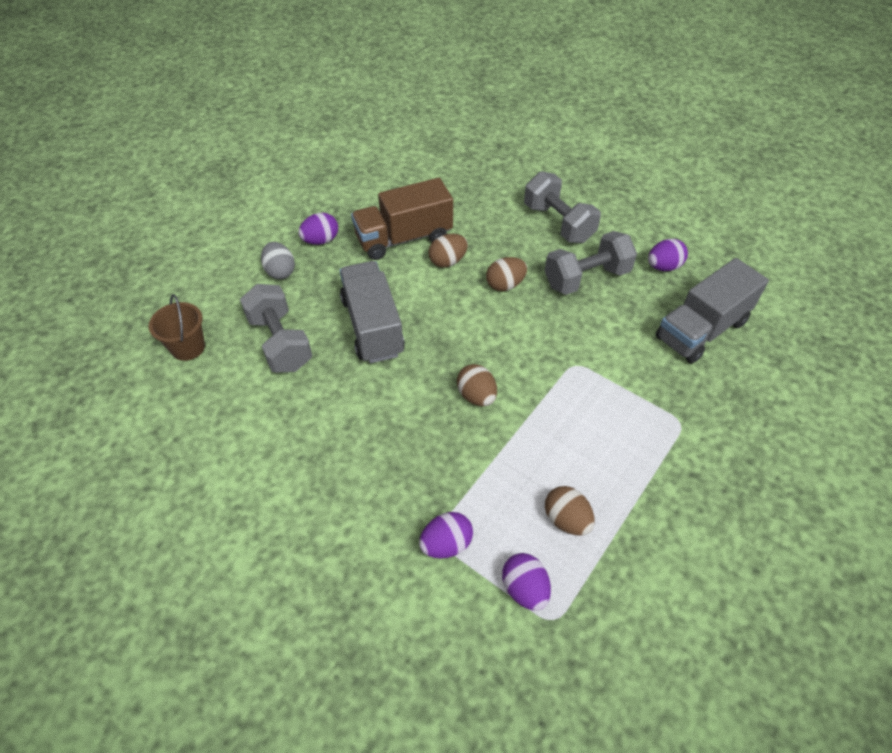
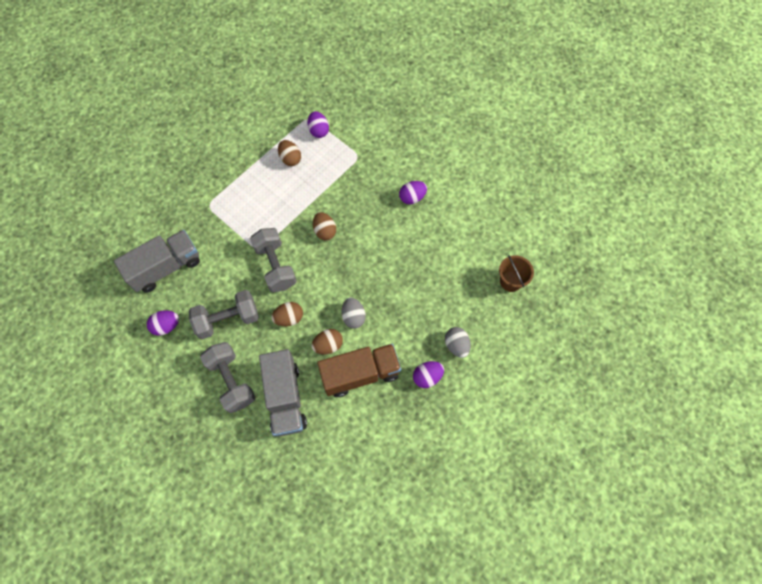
camera: 175 degrees left, 15 degrees up
(280, 342) = (449, 280): grey dumbbell -> grey dumbbell (276, 266)
(372, 326) = (387, 288): grey truck -> grey truck (285, 398)
(418, 292) = (353, 317): none -> grey egg
(446, 544) = (353, 152): purple egg -> purple egg (412, 198)

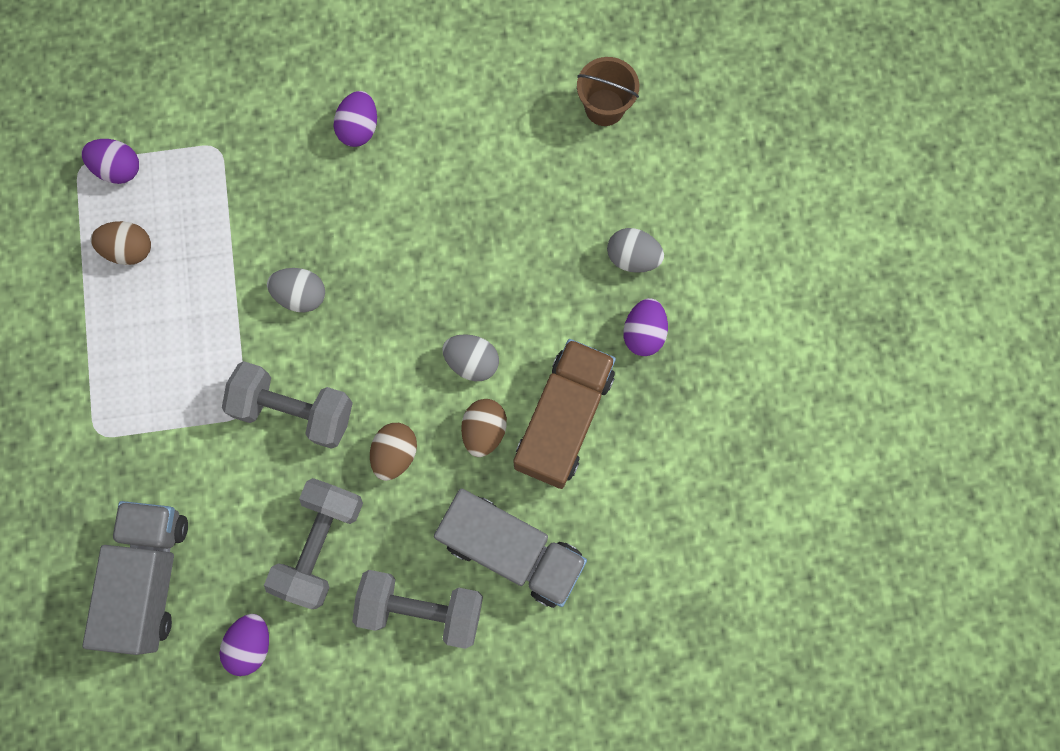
camera: 50 degrees left, 10 degrees up
(325, 231) = (301, 295): brown egg -> grey egg

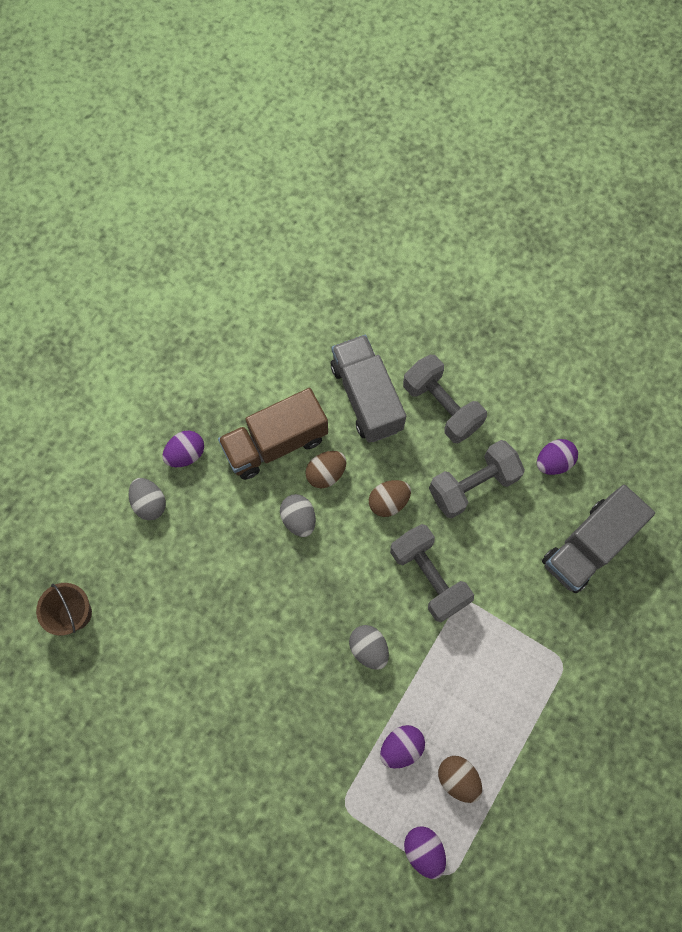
camera: 140 degrees left, 5 degrees down
(359, 128) = (239, 736): purple egg -> purple egg (401, 746)

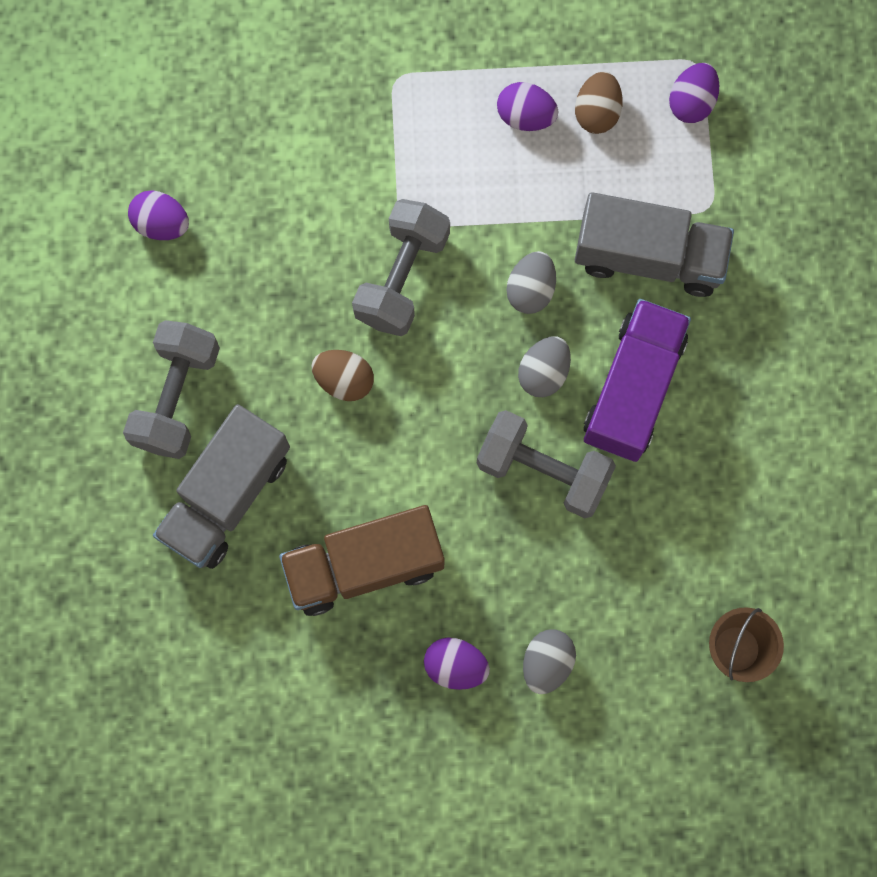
camera: 125 degrees left, 5 degrees up
(264, 666) = (633, 389): none -> purple truck
(275, 443) = (364, 565): brown truck -> brown truck turned 135 degrees clockwise
(299, 519) = (439, 470): grey egg -> grey egg (543, 372)
(326, 473) = (360, 477): brown egg -> none
(401, 746) = (608, 188): purple egg -> purple egg (525, 116)
(472, 485) = (255, 297): grey dumbbell -> grey dumbbell (543, 470)
(588, 546) = (241, 127): grey truck -> grey truck (648, 257)

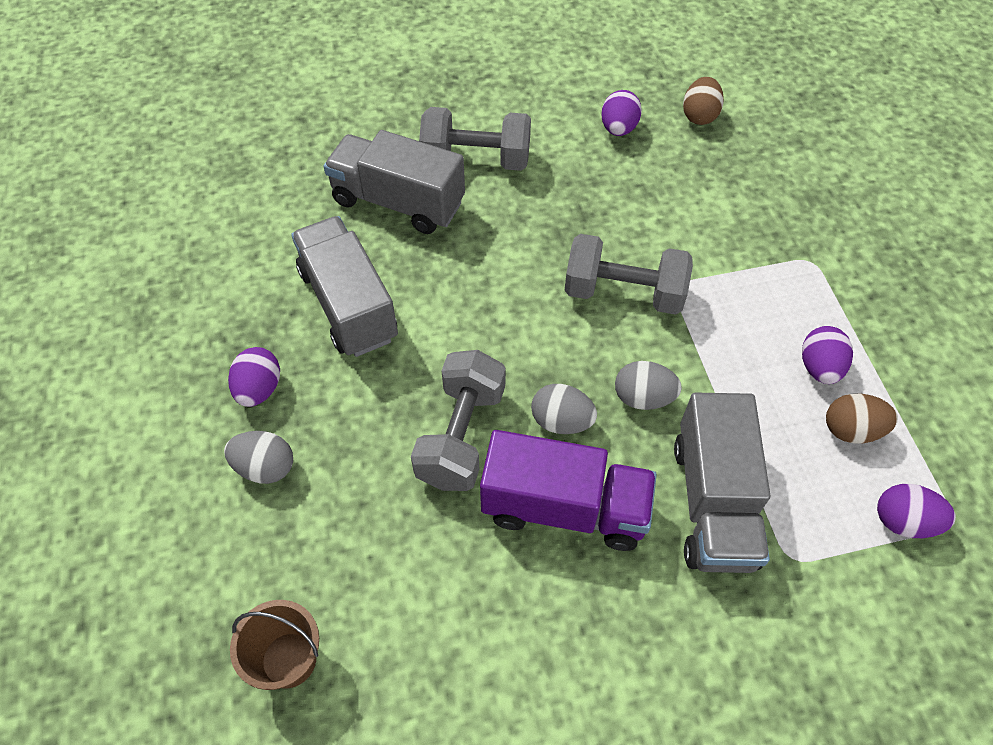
camera: 80 degrees right, 20 degrees down
(344, 380) = (516, 265): brown egg -> brown egg (699, 116)
(364, 565) = (349, 304): brown truck -> grey truck

